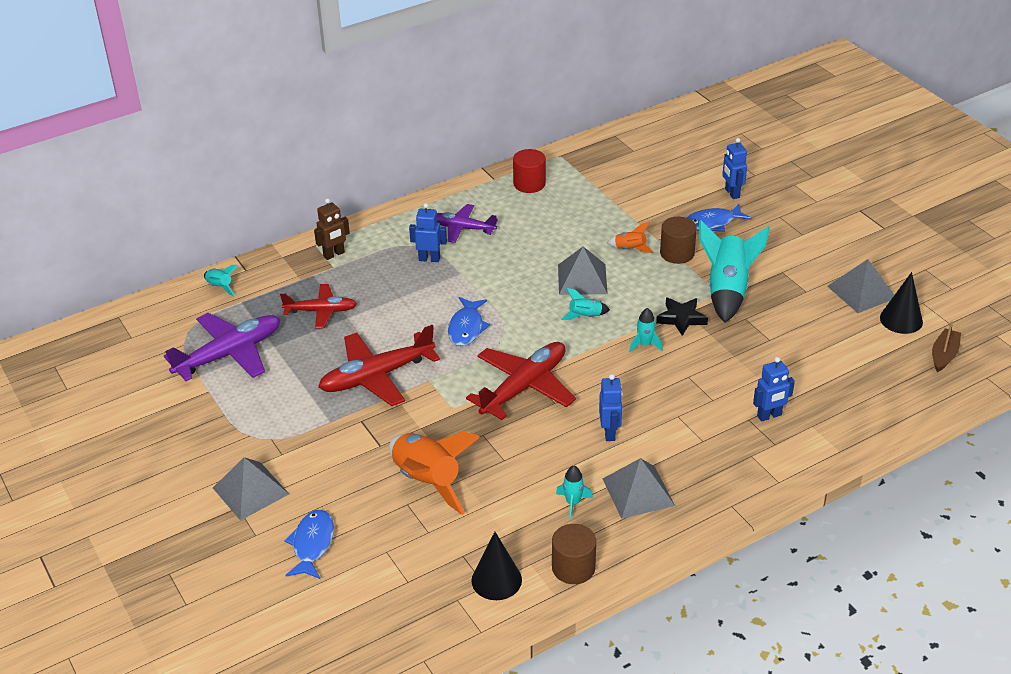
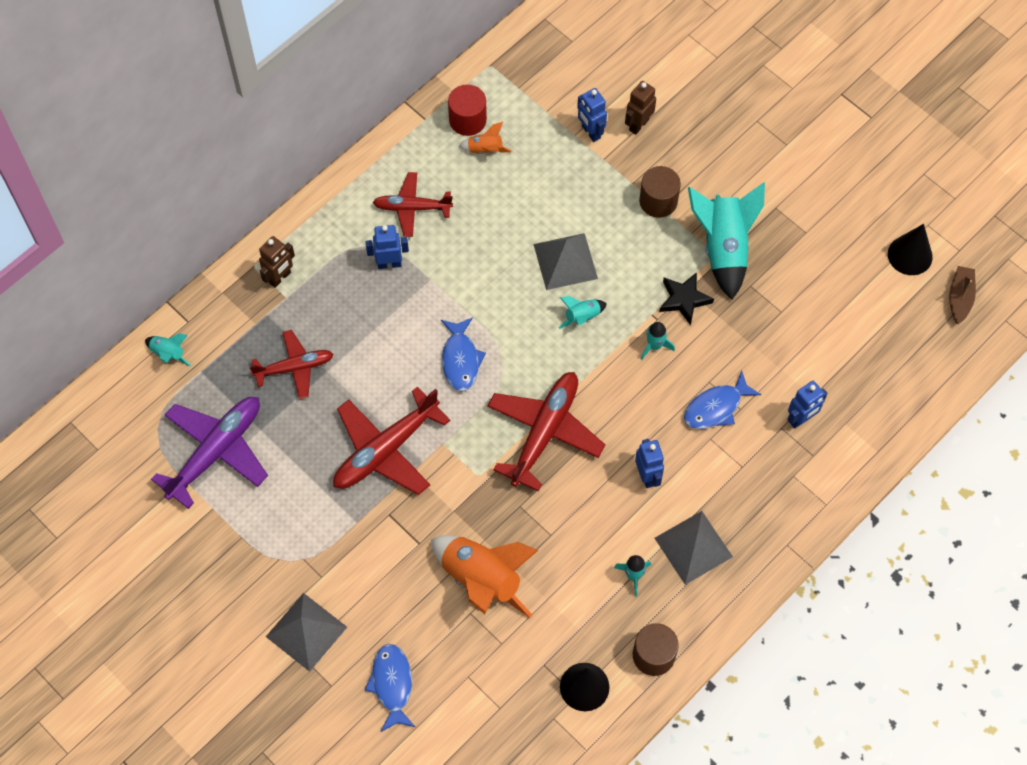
camera: 15 degrees left, 25 degrees up
(462, 228) = (412, 208): purple plane -> red plane
(630, 249) = (606, 204): orange rocket -> orange rocket (485, 150)
(674, 205) = (638, 125): none -> brown robot
(712, 223) = (686, 146): blue fish -> blue fish (716, 407)
(732, 193) = (698, 93): blue robot -> blue robot (590, 132)
(861, 292) = (863, 221): grey pyramid -> none

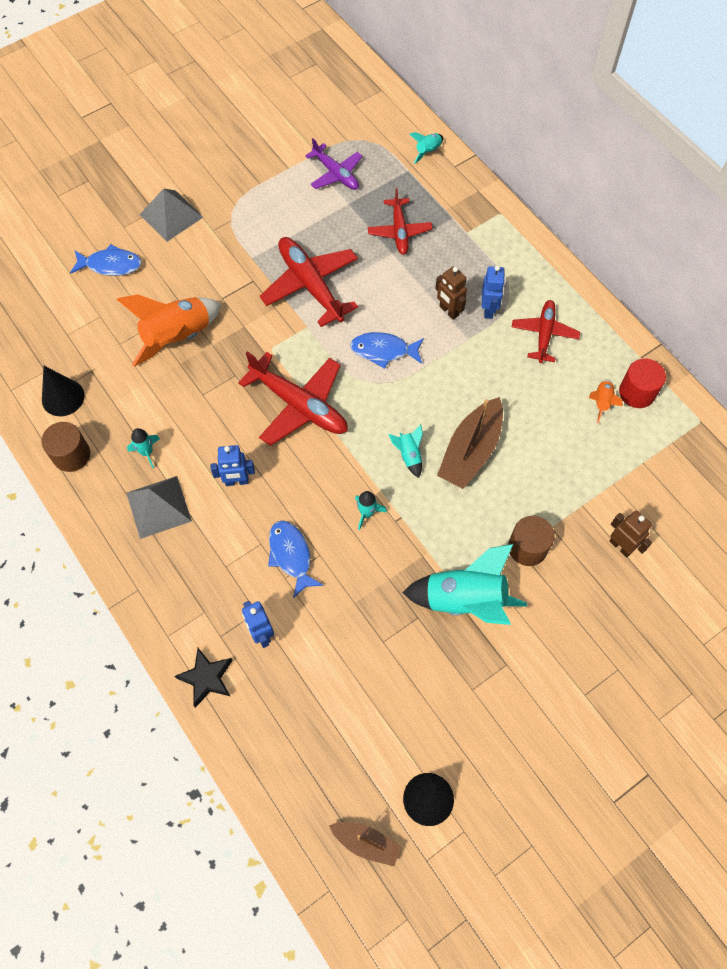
camera: 100 degrees right, 0 degrees up
(216, 452) = (336, 174): purple plane -> purple plane, size x0.62
(280, 278) = (486, 230): brown robot -> brown robot (448, 311)
(565, 261) = (471, 451): grey pyramid -> brown boat
(590, 132) = (615, 499): blue robot -> none
(684, 299) = (412, 550): black star -> black star (206, 678)

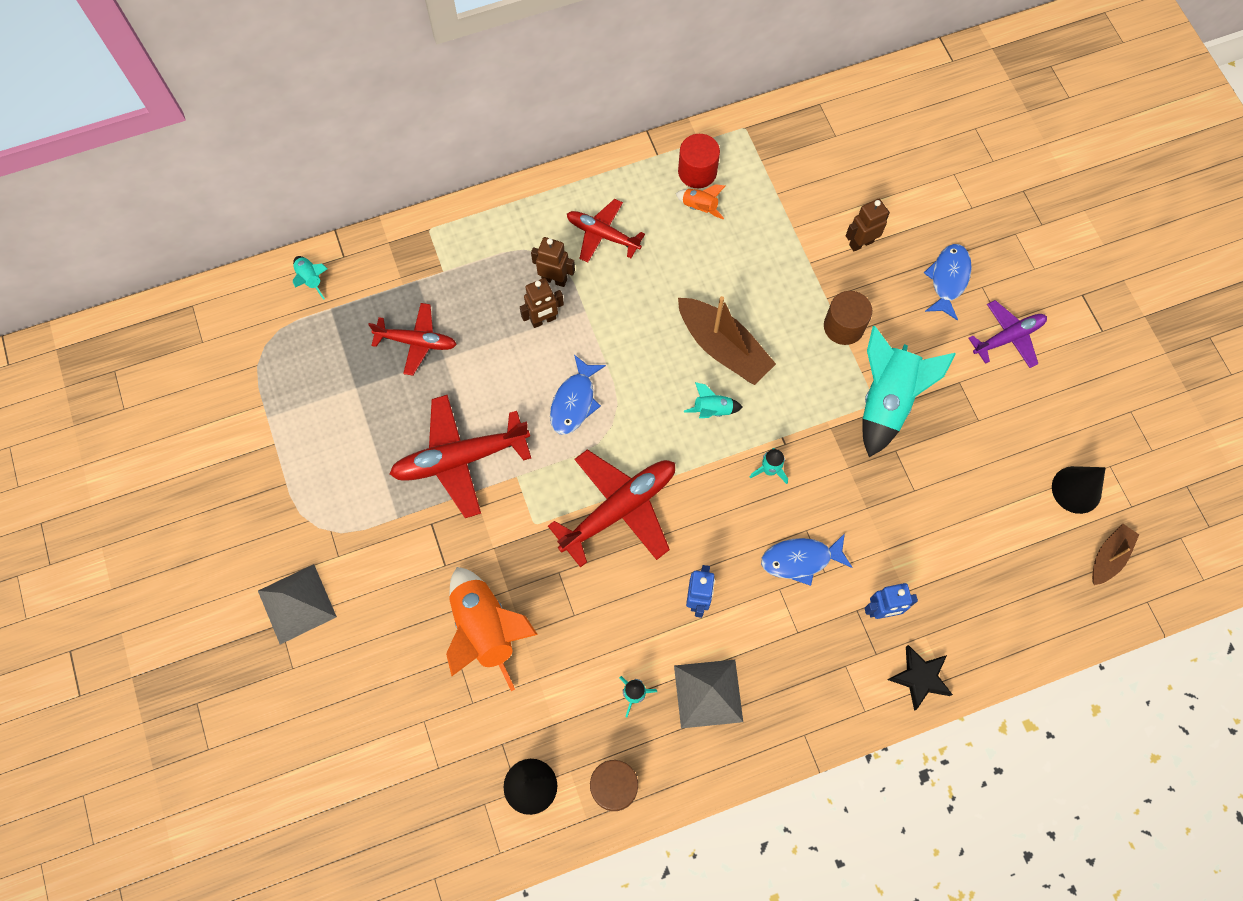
camera: 75 degrees left, 5 degrees up
(111, 265) = (349, 694): blue fish -> blue fish (948, 279)
(336, 174) = (305, 391): purple plane -> purple plane (1008, 338)
(488, 309) = (554, 279): blue robot -> brown robot

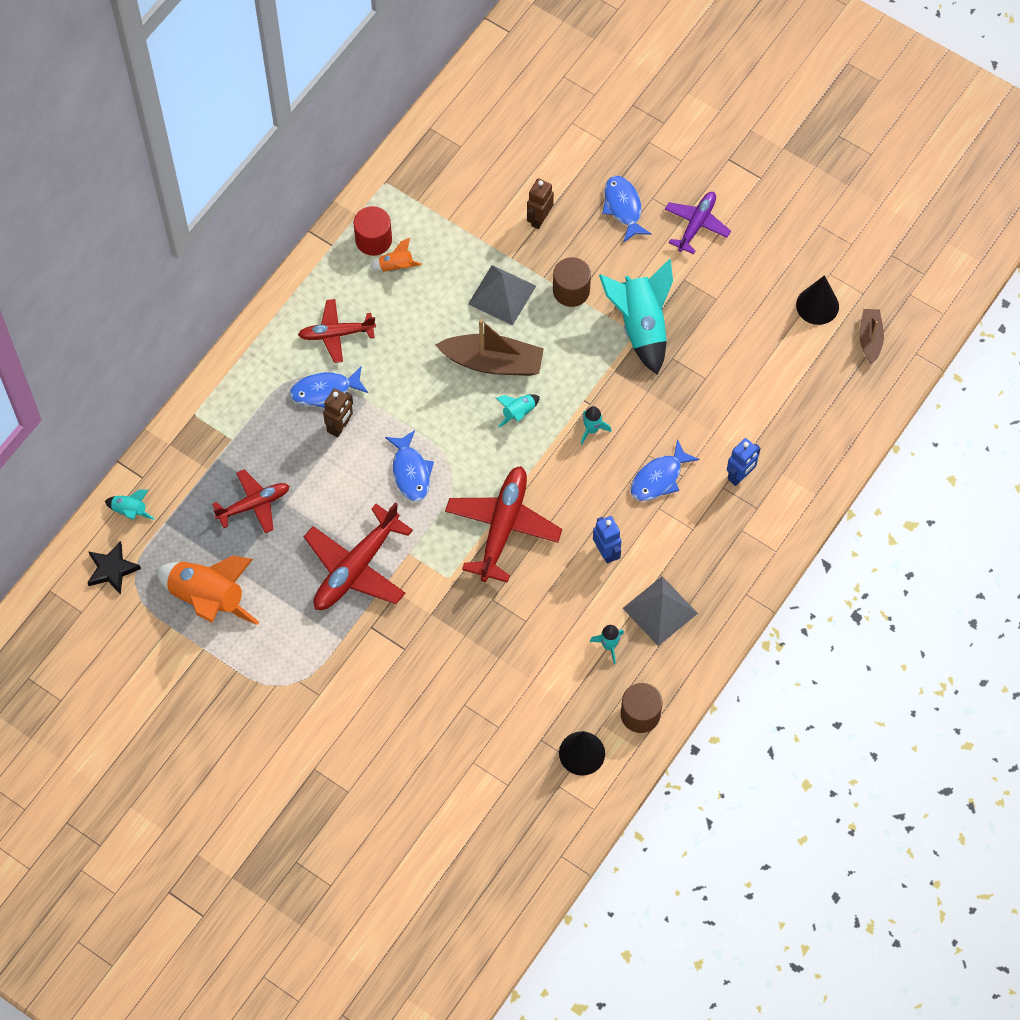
camera: 35 degrees left, 5 degrees down
(297, 604) = (315, 747): grey pyramid -> grey pyramid (502, 295)
(485, 629) = (469, 672): orange rocket -> orange rocket (208, 599)
(554, 279) = (325, 391): brown robot -> blue fish
(920, 677) = (797, 504): black star -> black star (112, 570)

